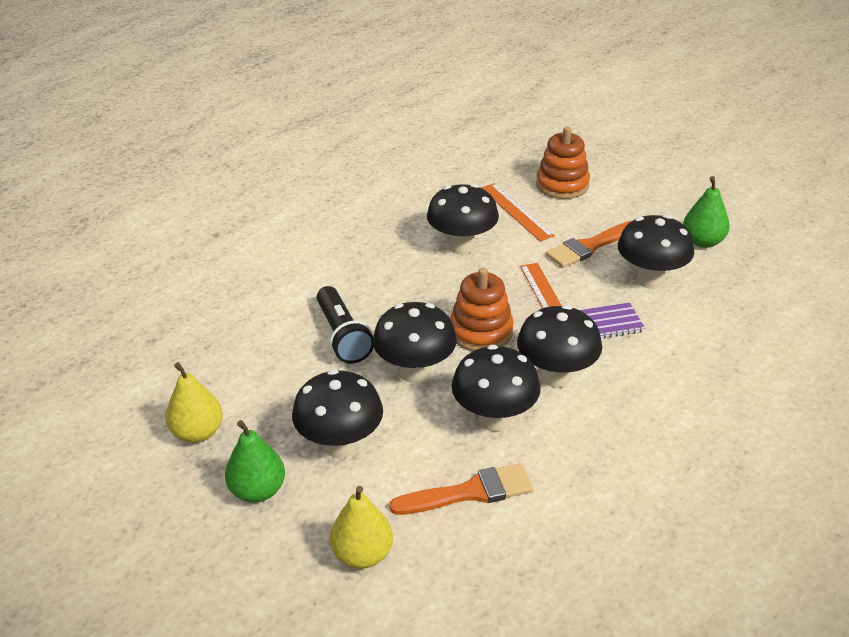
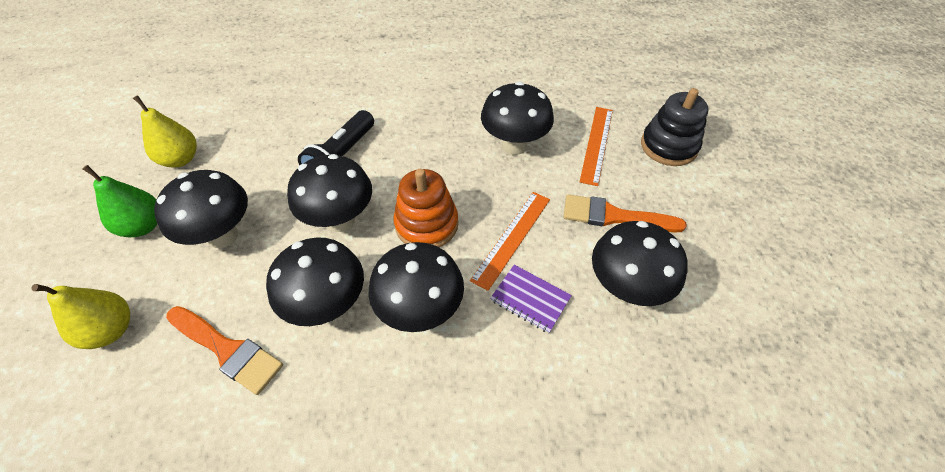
camera: 45 degrees right, 15 degrees up
(562, 185) = (668, 146): orange stacking toy -> black stacking toy
(702, 241) = (733, 290): green pear -> none

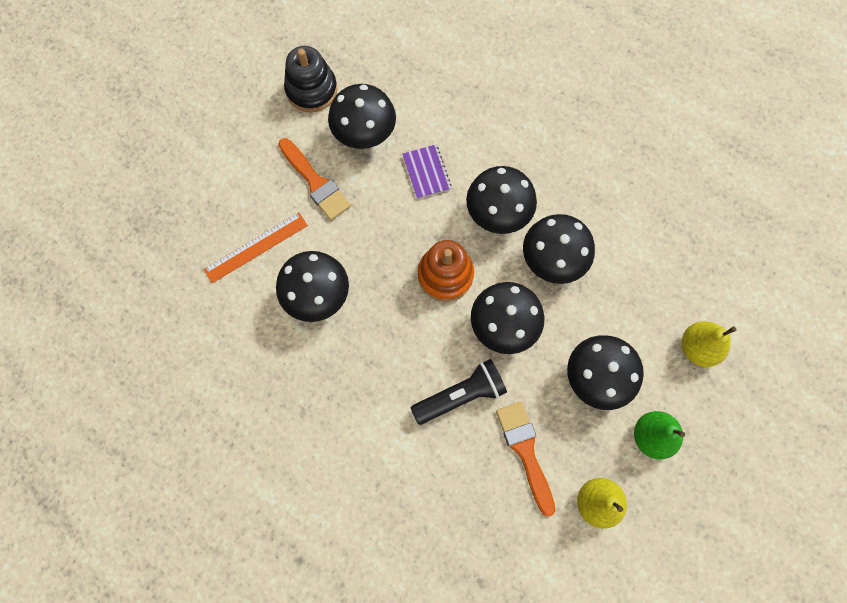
camera: 140 degrees left, 20 degrees up
(227, 350) = (629, 277): orange brush -> orange brush (525, 452)
(512, 238) = (398, 219): orange ruler -> none
(668, 146) = (208, 203): black stacking toy -> black stacking toy (311, 90)

